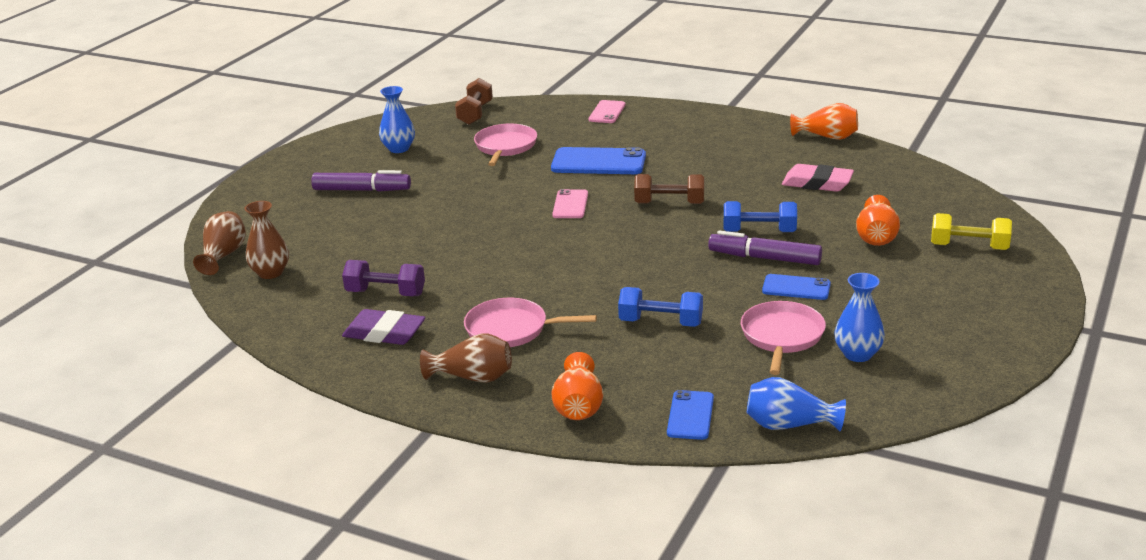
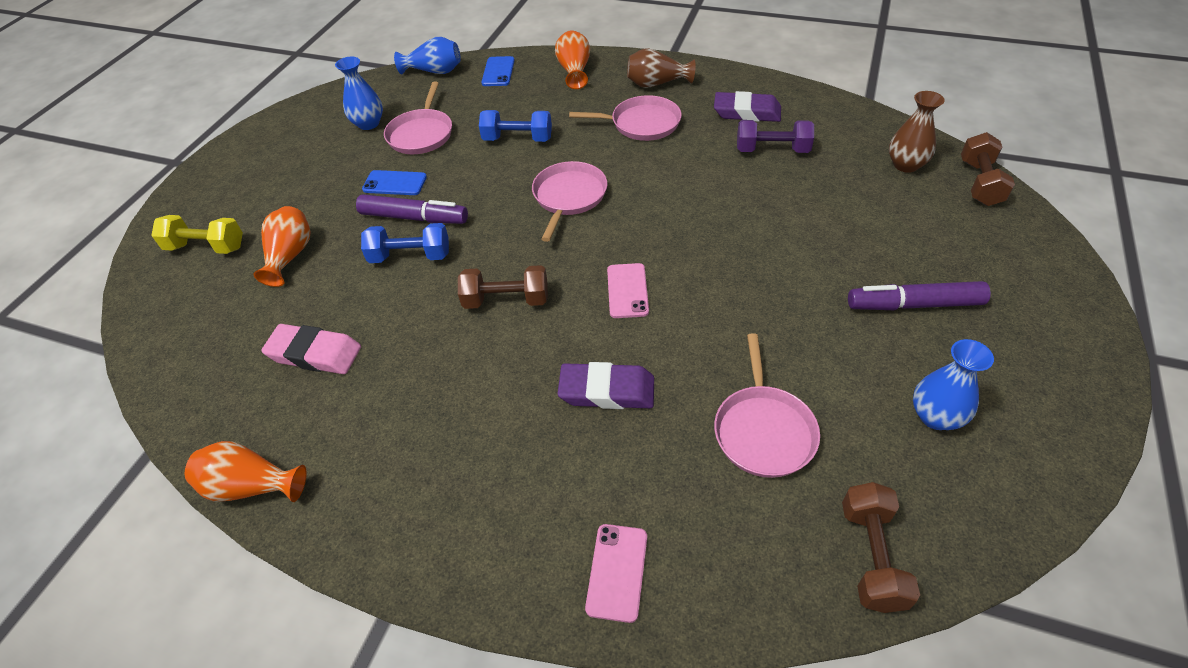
camera: 175 degrees right, 20 degrees up
(224, 255) = (979, 183): brown vase -> brown dumbbell
(598, 162) = (607, 391): blue phone -> purple eraser
(608, 266) = (569, 197): none -> pink pan

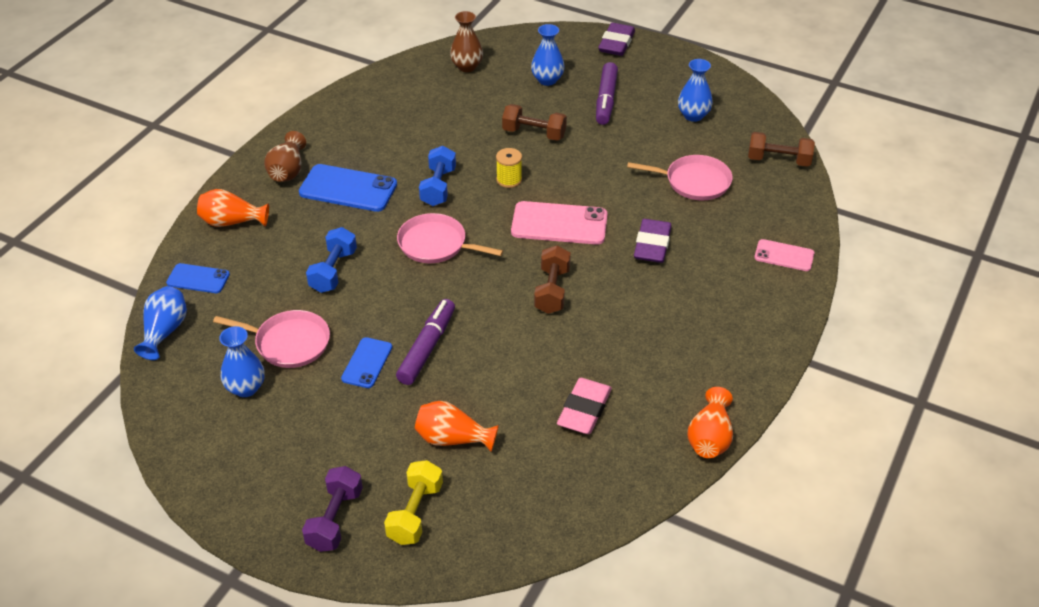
camera: 85 degrees left, 5 degrees down
(410, 256) = (480, 350): blue dumbbell -> blue dumbbell (438, 187)
(627, 291) = (559, 224): pink phone -> pink phone, size x1.70
(641, 124) = (348, 189): pink pan -> blue phone
(697, 235) = (509, 180): none -> yellow spool
(747, 112) = (362, 126): purple eraser -> purple eraser (616, 43)
(772, 150) = (421, 124): purple dumbbell -> purple dumbbell (335, 519)
(924, 239) = (547, 80): none -> blue vase
(979, 183) = (499, 42): brown dumbbell -> brown dumbbell (534, 133)

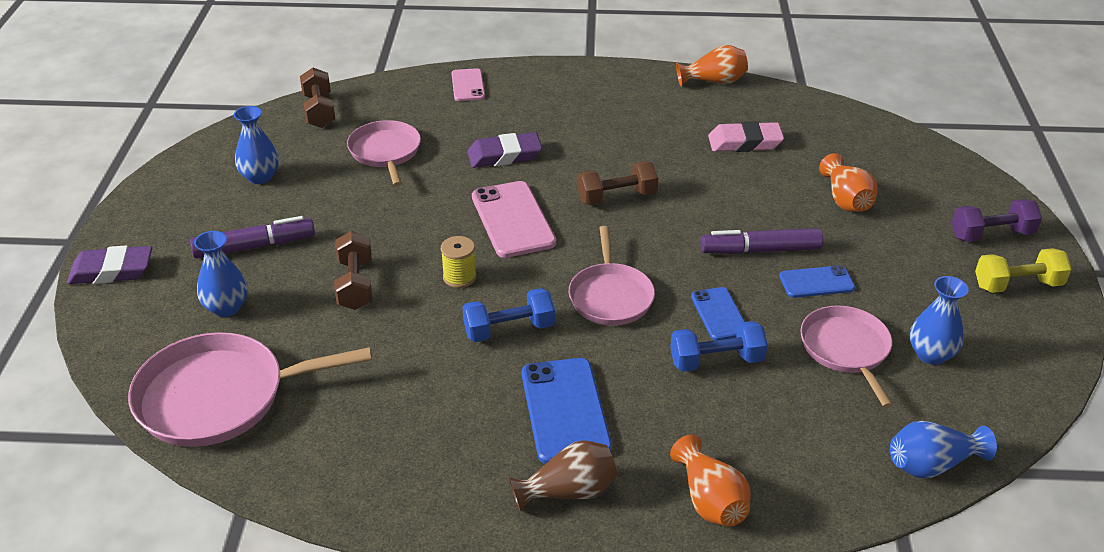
camera: 115 degrees left, 5 degrees down
(198, 279) = (830, 480): blue phone -> blue phone (719, 314)
(415, 513) = (936, 195): yellow dumbbell -> yellow dumbbell (1017, 285)
(467, 67) = (220, 397): brown vase -> pink pan

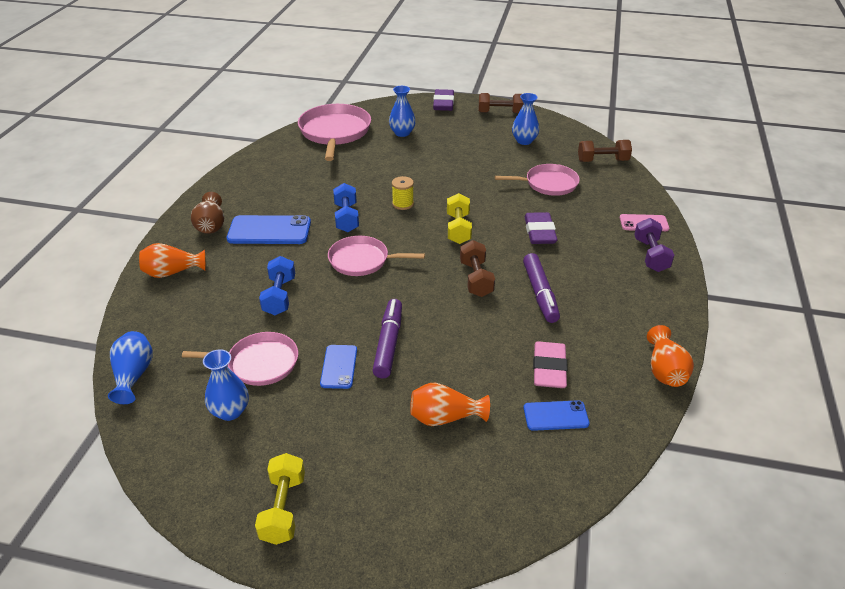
camera: 100 degrees right, 0 degrees up
(254, 246) = (453, 140): purple marker -> purple marker (540, 293)
(355, 284) = (408, 169): brown dumbbell -> brown dumbbell (500, 113)
(513, 220) = (458, 229): pink phone -> yellow dumbbell
(719, 314) = (324, 306): blue phone -> blue phone (555, 416)
(991, 235) = (362, 519): purple dumbbell -> purple dumbbell (651, 255)

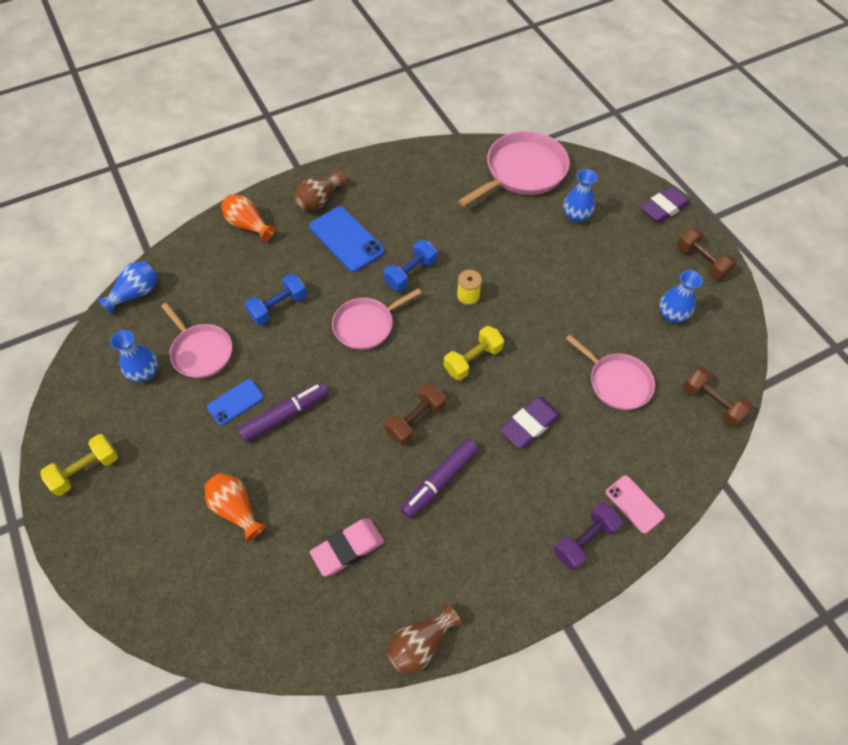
camera: 50 degrees right, 20 degrees up
(362, 260) = (366, 325): pink pan -> pink pan turned 90 degrees counterclockwise
(555, 416) = (296, 587): blue phone -> none
(665, 370) = (420, 644): orange vase -> brown vase

